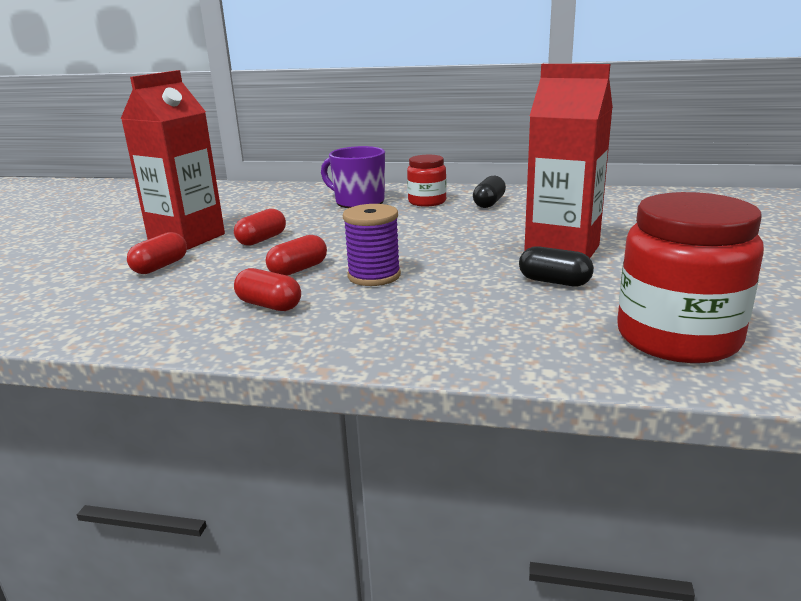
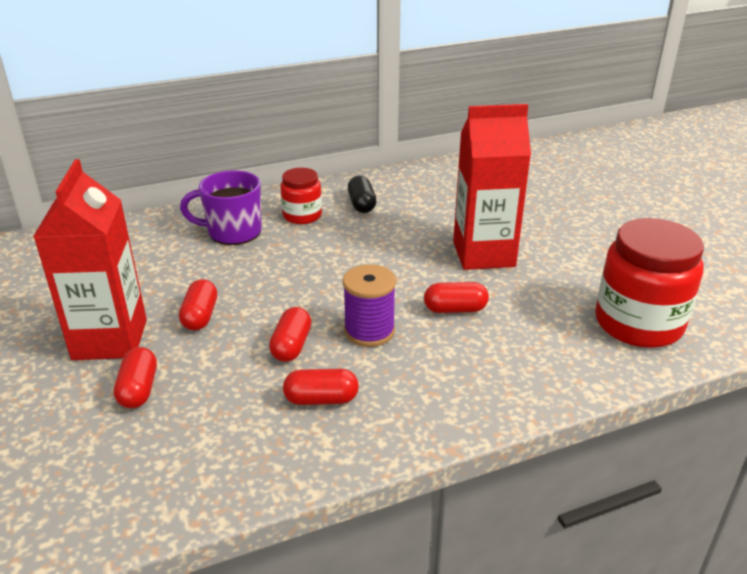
camera: 35 degrees left, 10 degrees up
(475, 280) = (455, 309): none -> red capsule
(554, 282) = (512, 292): black capsule -> none

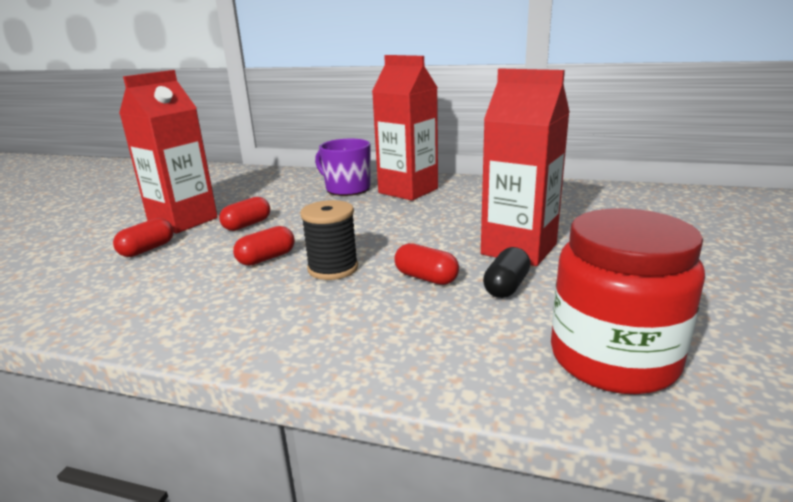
camera: 40 degrees right, 10 degrees down
(302, 215) = (408, 191): red jar -> red carton
(321, 399) = (225, 297): red capsule -> none
(362, 204) = (464, 194): black capsule -> black capsule (506, 286)
(369, 331) = (333, 268): purple spool -> black spool

